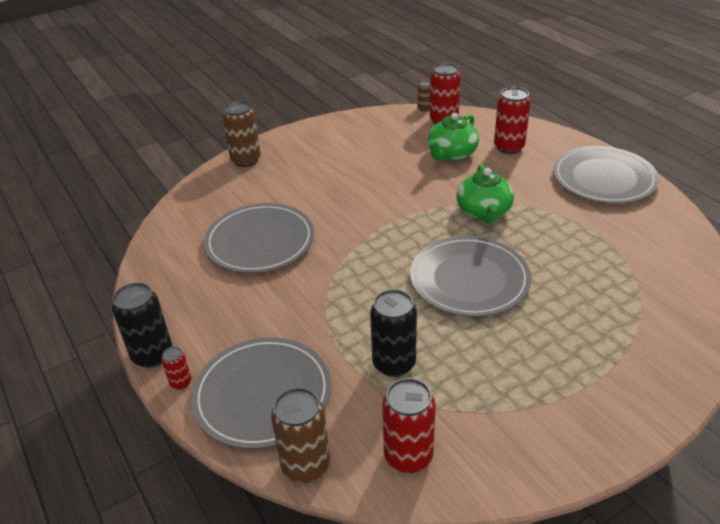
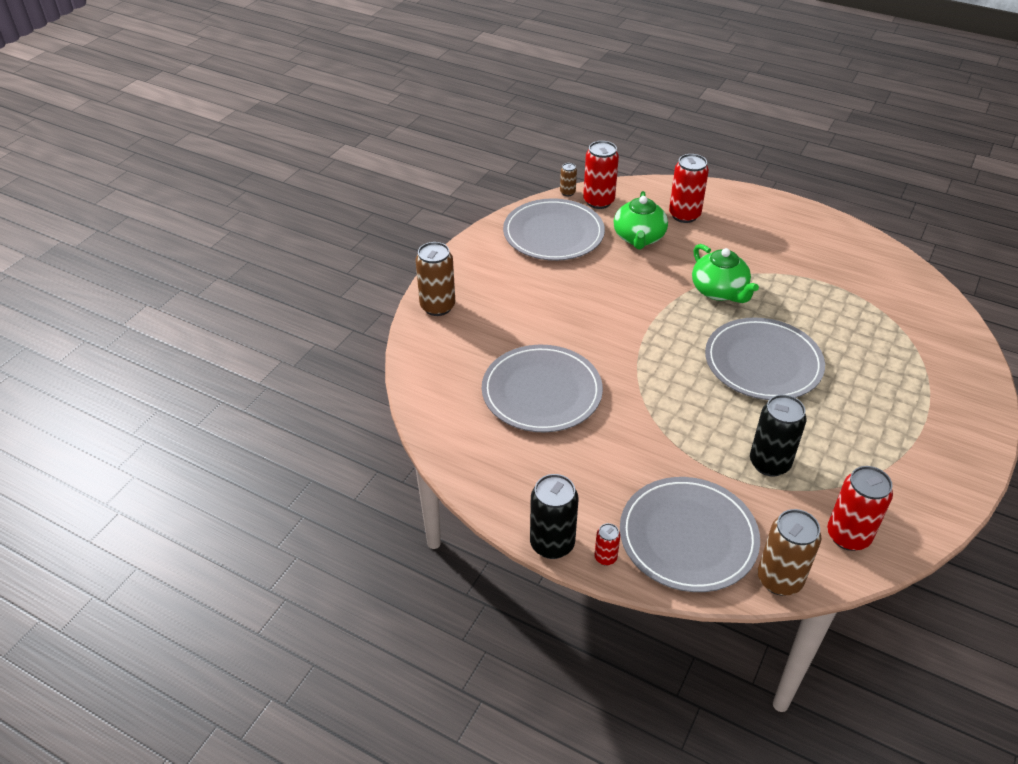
camera: 30 degrees left, 5 degrees up
(603, 178) = (790, 225): grey plate -> grey plate (553, 233)

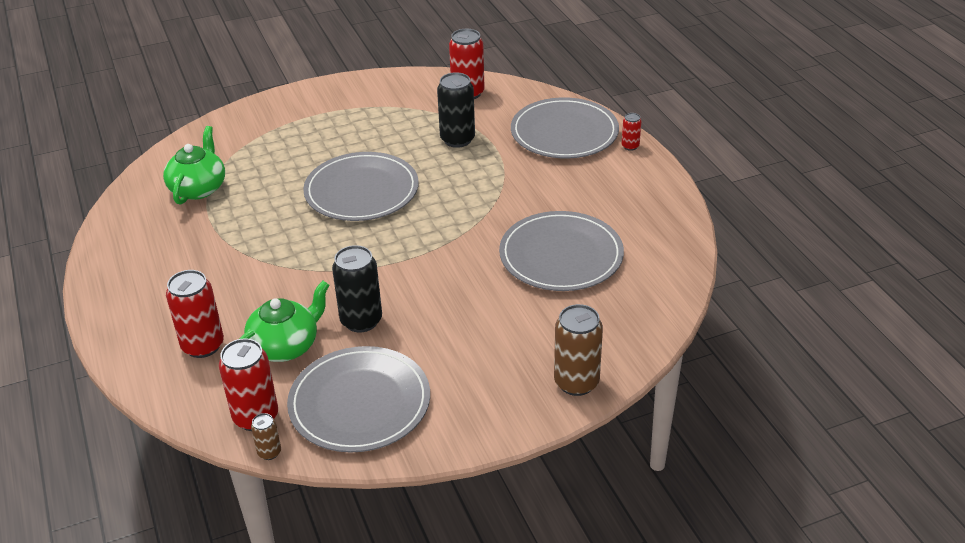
camera: 140 degrees left, 5 degrees down
(552, 544) = (658, 167): black can -> black can (361, 321)
(719, 291) = (302, 256): green teapot -> green teapot (198, 188)
(779, 579) = (537, 96): brown can -> none

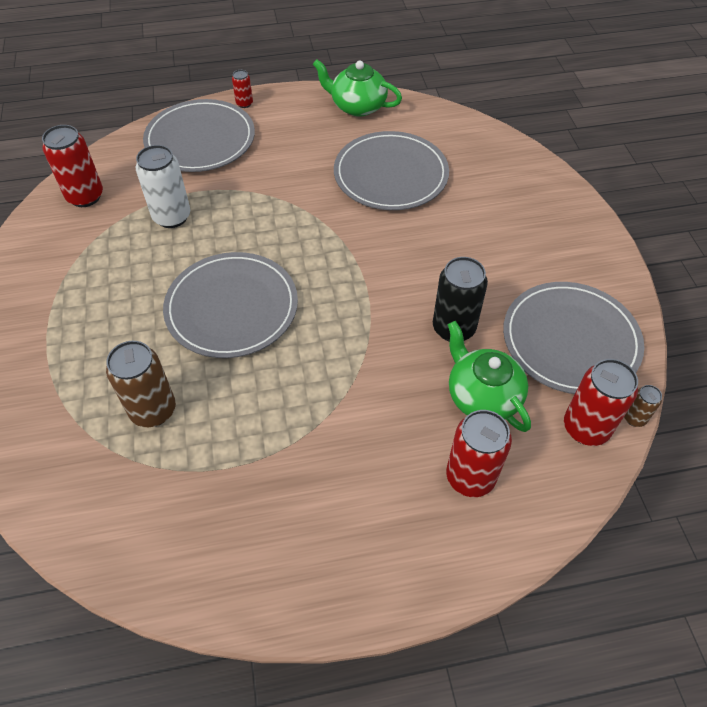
camera: 80 degrees left, 15 degrees up
(198, 188) = (153, 479): green teapot -> green teapot (357, 106)
(457, 139) = (172, 217): black can -> white can
(576, 382) = (555, 194): brown can -> brown can (153, 410)

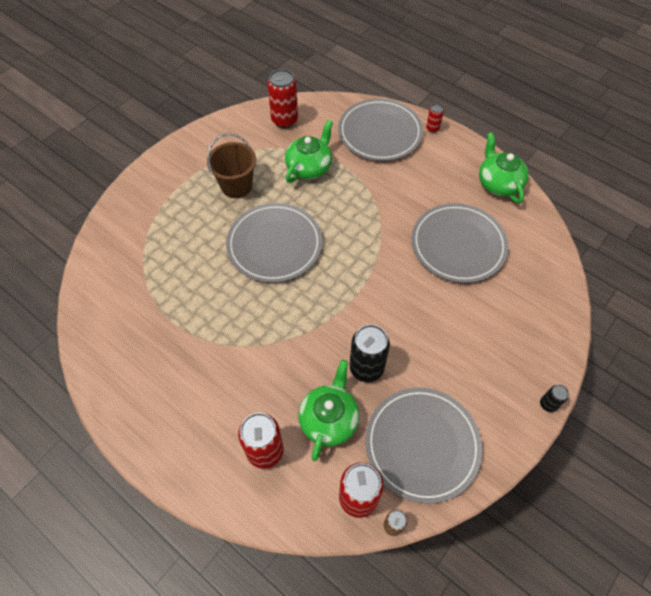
camera: 50 degrees right, 5 degrees up
(116, 291) = (236, 186): none -> brown bucket
(153, 410) = (179, 263): brown can -> none
(172, 217) = (309, 167): white can -> green teapot
(603, 228) = (548, 404): none -> black can

